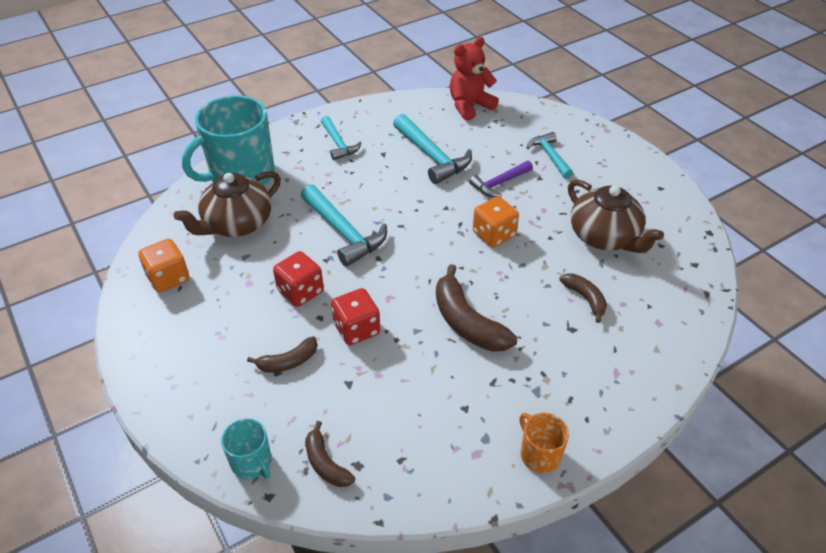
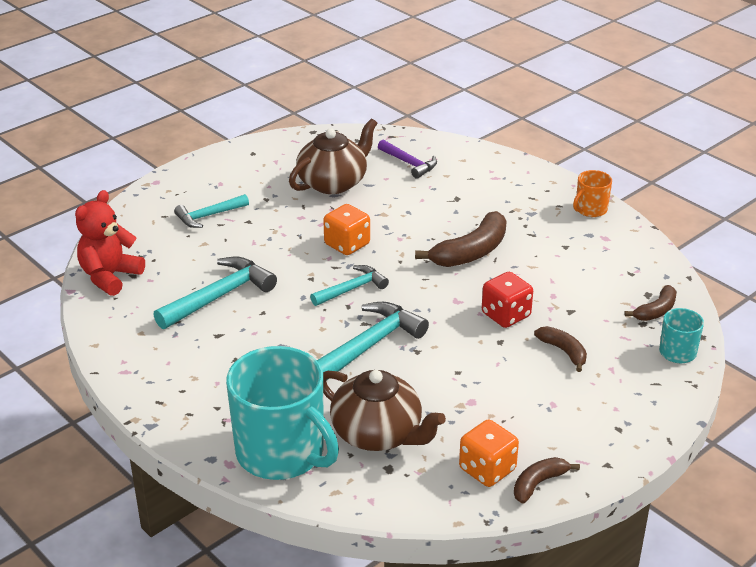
camera: 100 degrees left, 10 degrees down
(300, 291) = (470, 360): red dice -> none
(338, 143) = (201, 375): turquoise hammer -> turquoise hammer (352, 289)
(469, 106) = (110, 276): red teddy bear -> red teddy bear turned 75 degrees clockwise
(499, 183) = (263, 246): purple hammer -> purple hammer (409, 163)
(585, 298) = (418, 192): brown banana -> brown banana (538, 483)

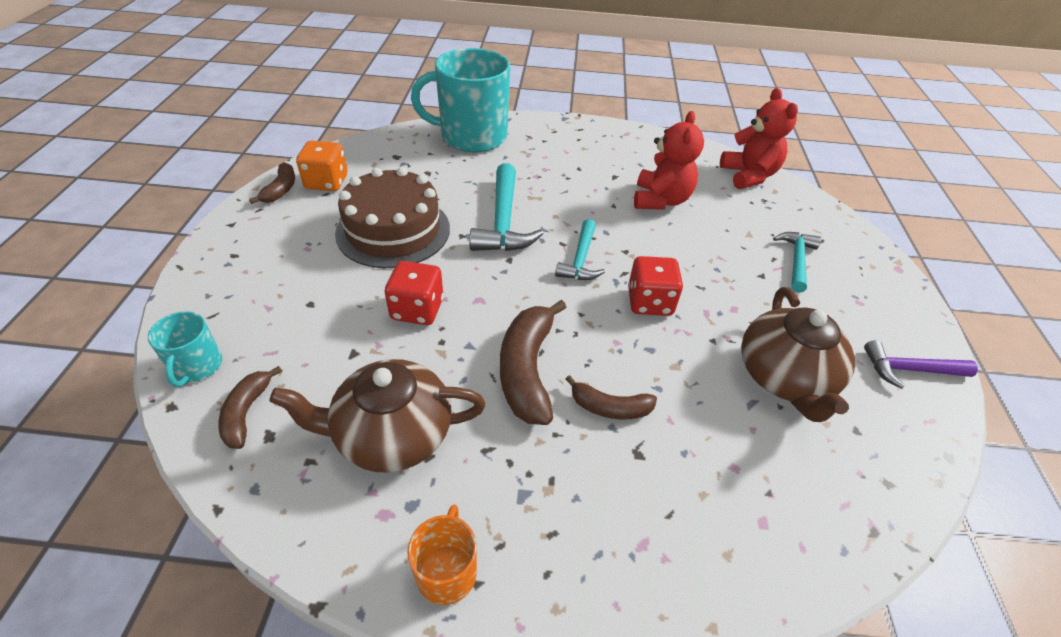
camera: 135 degrees right, 10 degrees up
(219, 296) = (660, 200): turquoise hammer -> red teddy bear
(347, 244) = (649, 302): orange dice -> red dice
(378, 434) = (425, 170): brown teapot -> brown teapot (391, 434)
(409, 163) = (771, 482): purple hammer -> purple hammer (909, 370)
(468, 383) = (393, 230): none -> brown cake
(563, 351) = (329, 300): brown banana -> brown banana (610, 407)

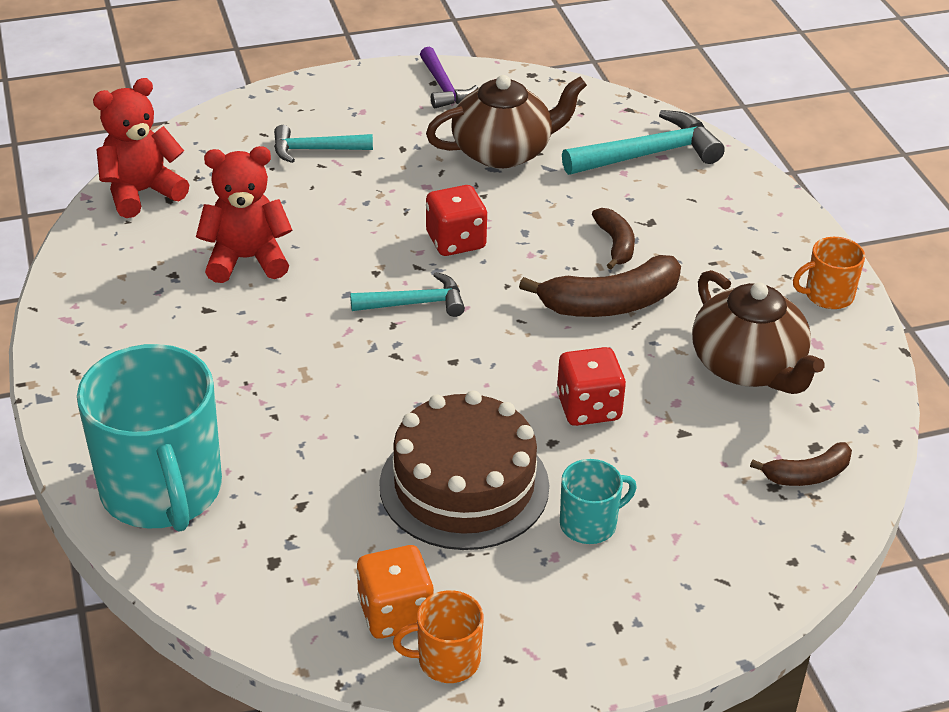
camera: 110 degrees left, 5 degrees down
(197, 366) = (792, 546): turquoise mug -> turquoise mug (589, 524)
(281, 189) = (447, 660): brown banana -> orange mug
(503, 221) = (379, 387): turquoise hammer -> turquoise hammer (648, 154)

